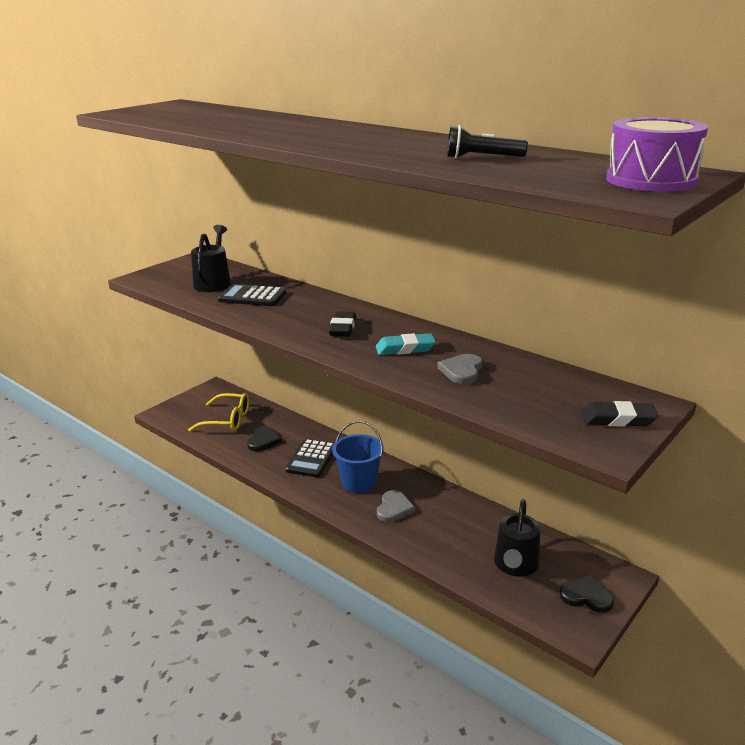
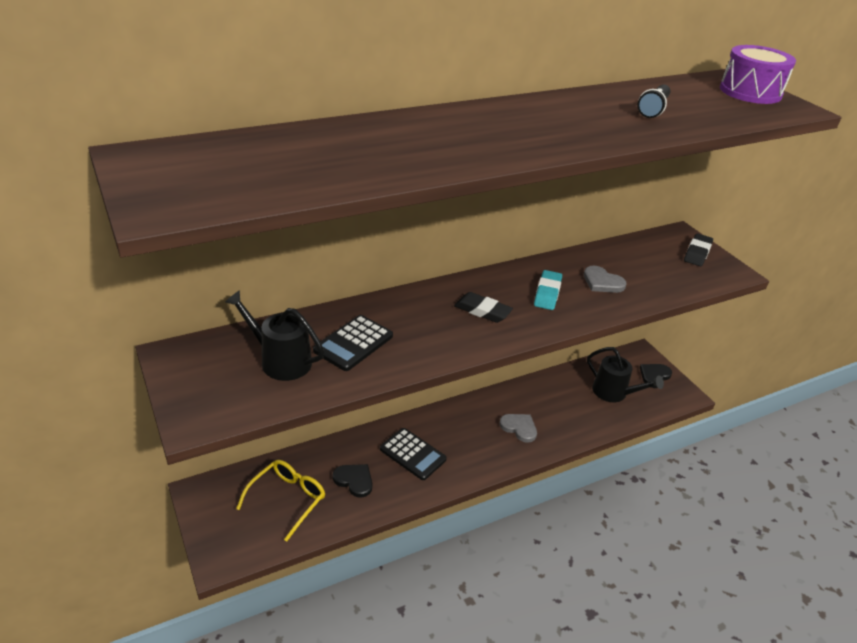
camera: 70 degrees left, 10 degrees up
(359, 483) = (471, 436): blue bucket -> none

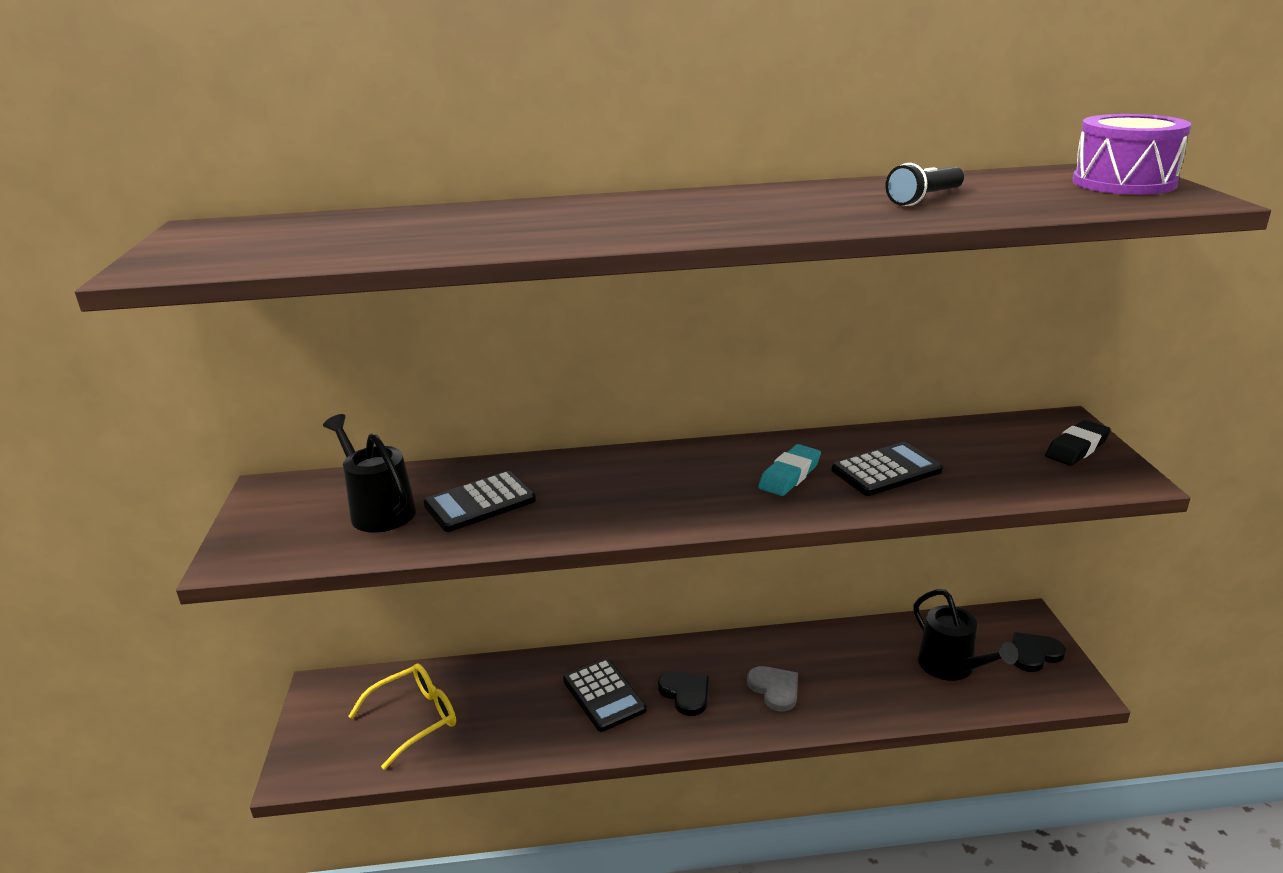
camera: 25 degrees right, 10 degrees down
(354, 480) = (509, 713): black heart -> black heart (685, 693)
(482, 311) = (678, 486): black eraser -> none
(602, 282) = (886, 470): grey heart -> black calculator

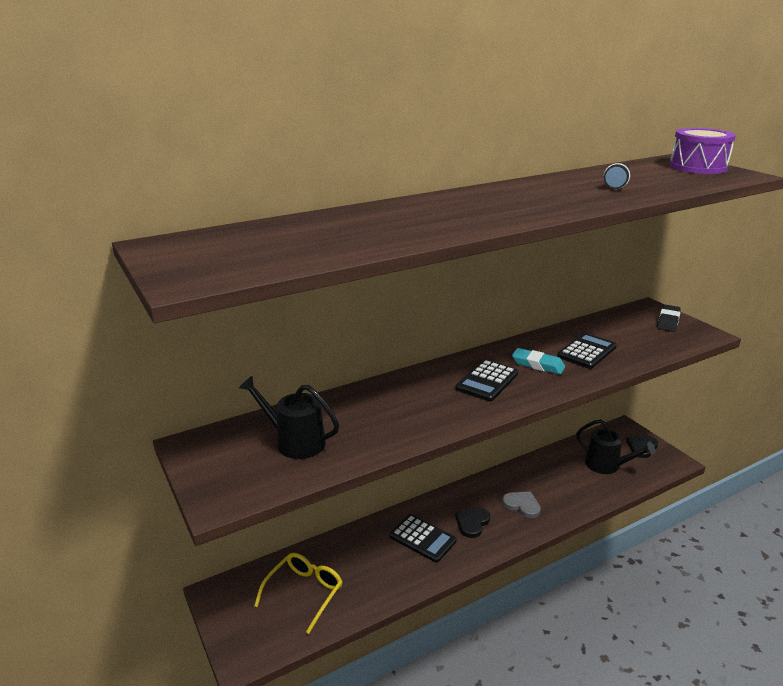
camera: 25 degrees left, 0 degrees up
(480, 503) = (363, 421): black calculator -> black calculator (487, 381)
(685, 693) = (472, 523): black heart -> black heart turned 90 degrees counterclockwise
(790, 475) = (538, 365): turquoise eraser -> turquoise eraser turned 75 degrees counterclockwise

